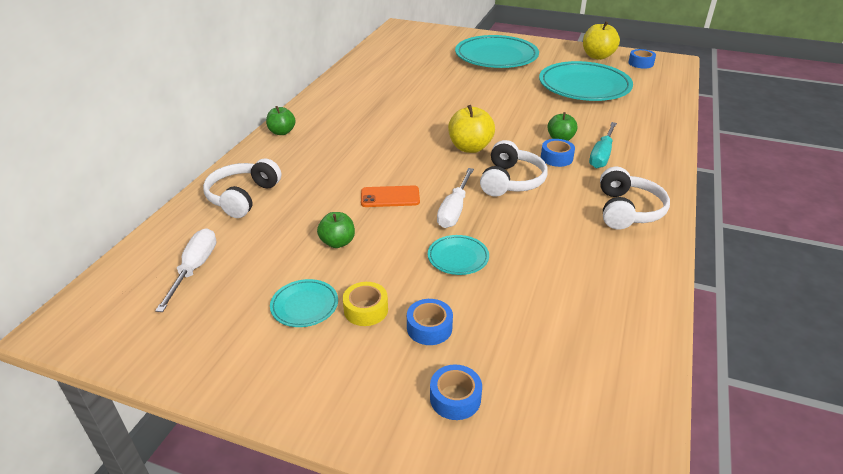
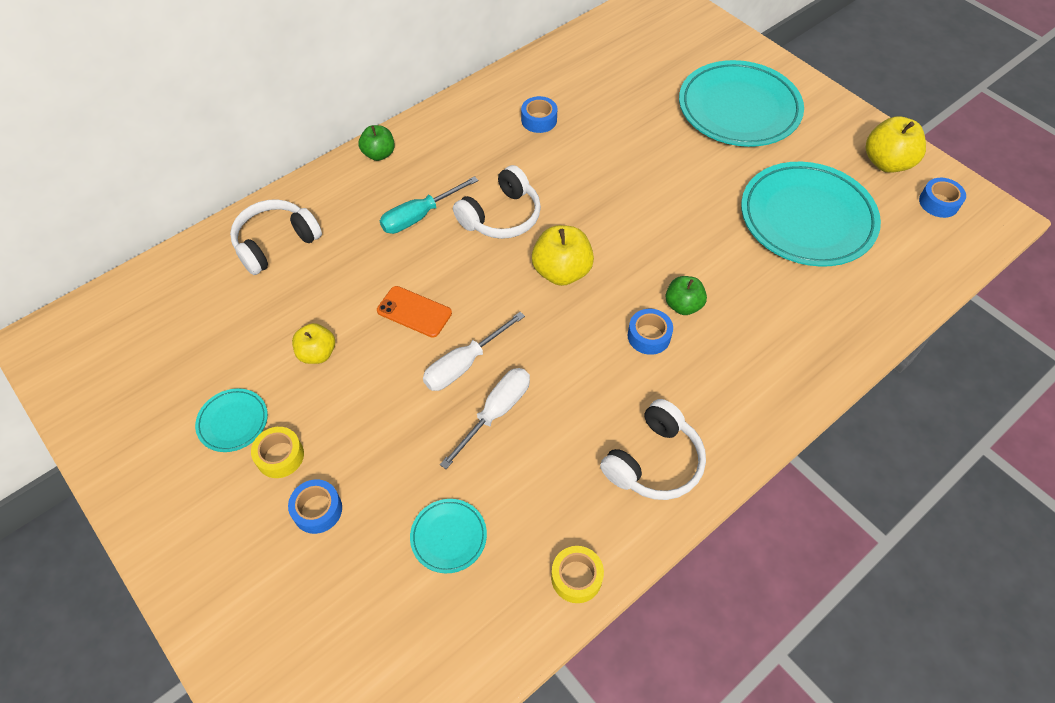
camera: 30 degrees right, 20 degrees up
(194, 269) = (175, 324): white screwdriver -> white screwdriver (496, 412)
(337, 242) = (317, 353): green apple -> yellow apple
(455, 398) = (277, 602): blue tape -> blue tape (539, 120)
(458, 257) = (413, 434): turquoise plate -> turquoise plate (448, 537)
(511, 181) = (562, 349): white headphones -> white headphones (501, 216)
(601, 155) = (709, 357): turquoise screwdriver -> turquoise screwdriver (419, 216)
(649, 284) = (576, 577): none -> yellow tape

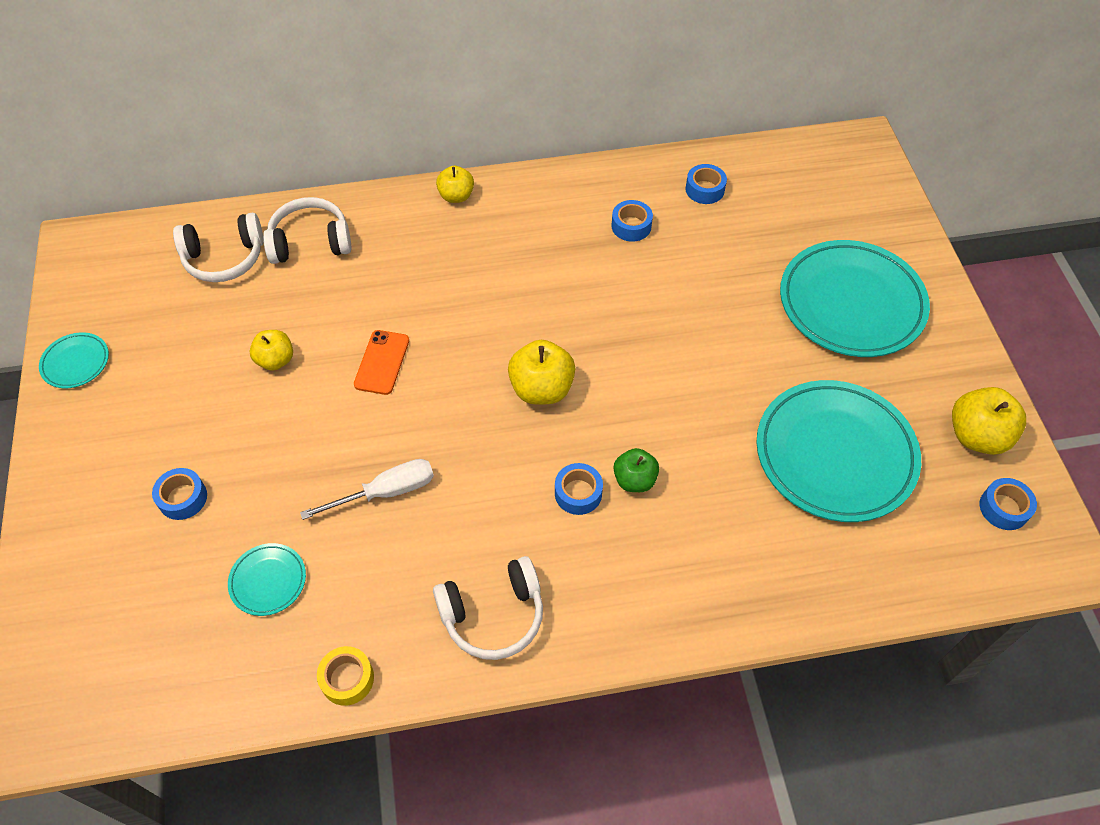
camera: 30 degrees right, 0 degrees up
(233, 422) = (170, 386): turquoise plate -> turquoise plate (76, 363)
(280, 456) = (186, 435): yellow tape -> none
(379, 154) = (456, 196): green apple -> yellow apple
(414, 312) = (382, 362): orange phone -> orange phone turned 45 degrees clockwise
(419, 216) = (450, 273): turquoise screwdriver -> none
(464, 364) = (390, 433): white screwdriver -> none
(501, 216) = (524, 307): white headphones -> white headphones (224, 258)
(574, 71) = (704, 189): none -> blue tape

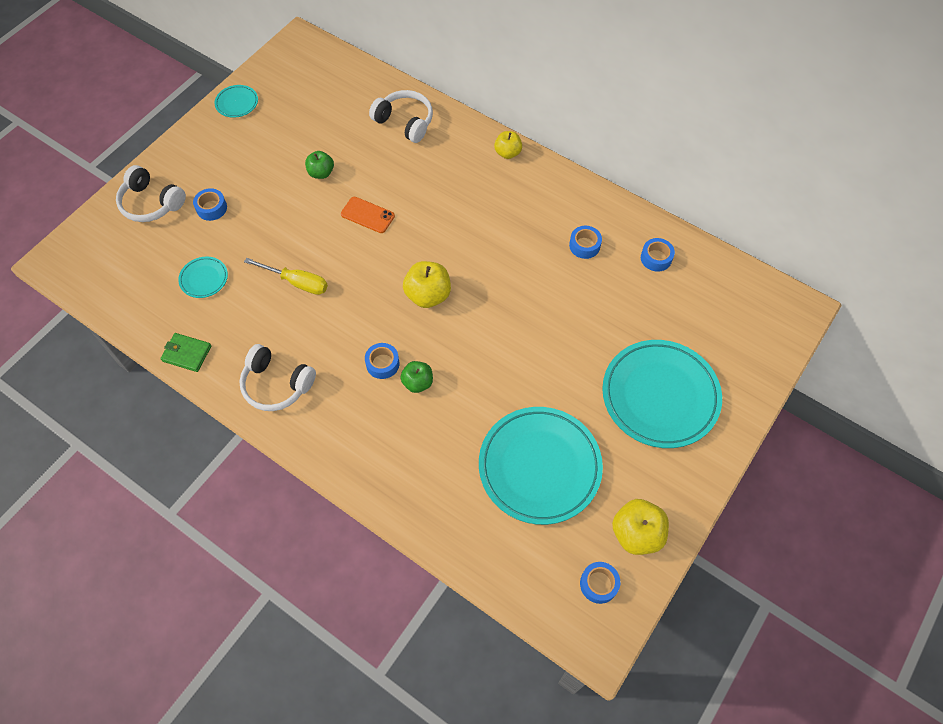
camera: 45 degrees right, 5 degrees up
(224, 258) = (355, 99): white headphones -> white headphones (151, 203)
(276, 360) = (321, 173): yellow apple -> green apple
(347, 679) = (187, 353): yellow tape -> green wallet
(382, 362) = (367, 215): orange phone -> orange phone turned 60 degrees clockwise
(386, 492) = (297, 282): white screwdriver -> yellow screwdriver

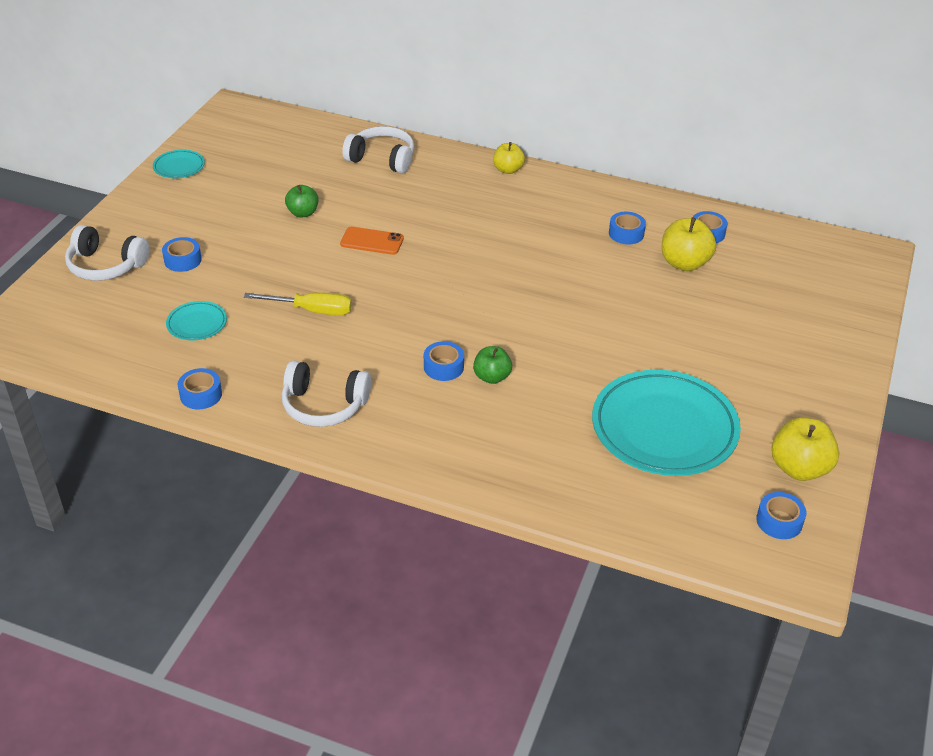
camera: 15 degrees left, 20 degrees down
(187, 353) = (201, 394): green wallet -> blue tape
(428, 295) = (471, 299): yellow apple -> yellow apple (684, 263)
(660, 396) = (766, 346): turquoise plate -> none

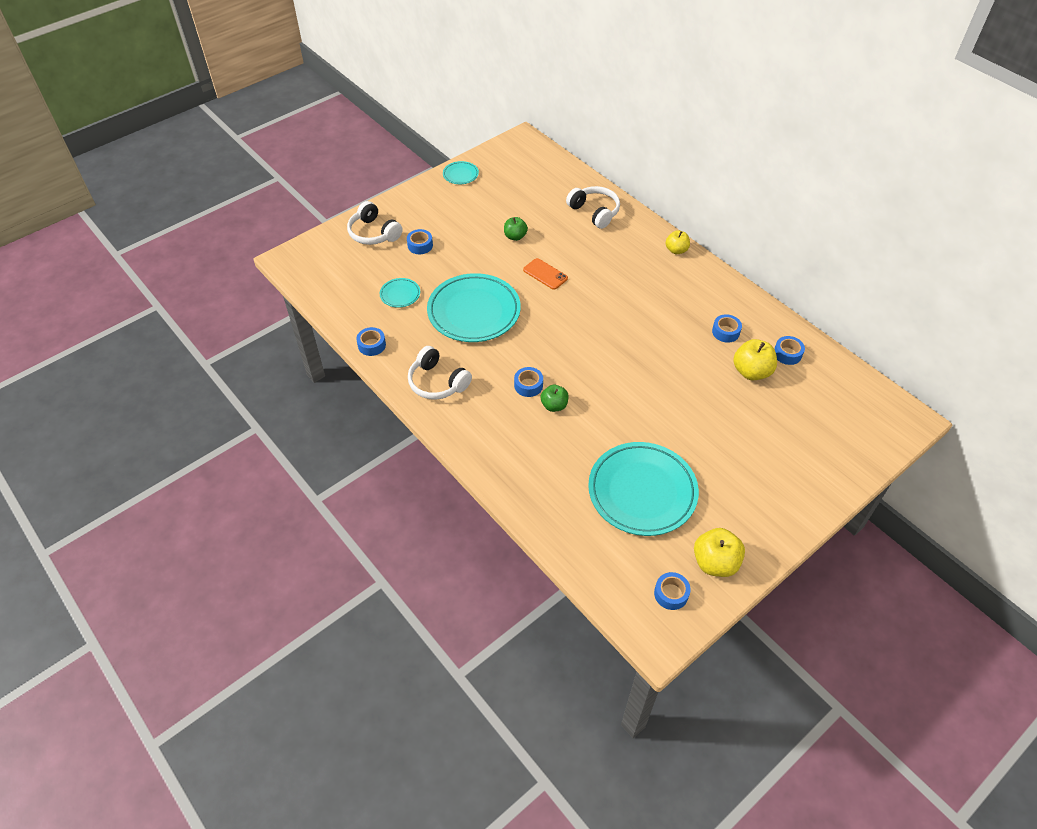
camera: 30 degrees right, 10 degrees up
(312, 310) = (474, 311): yellow screwdriver -> turquoise plate

